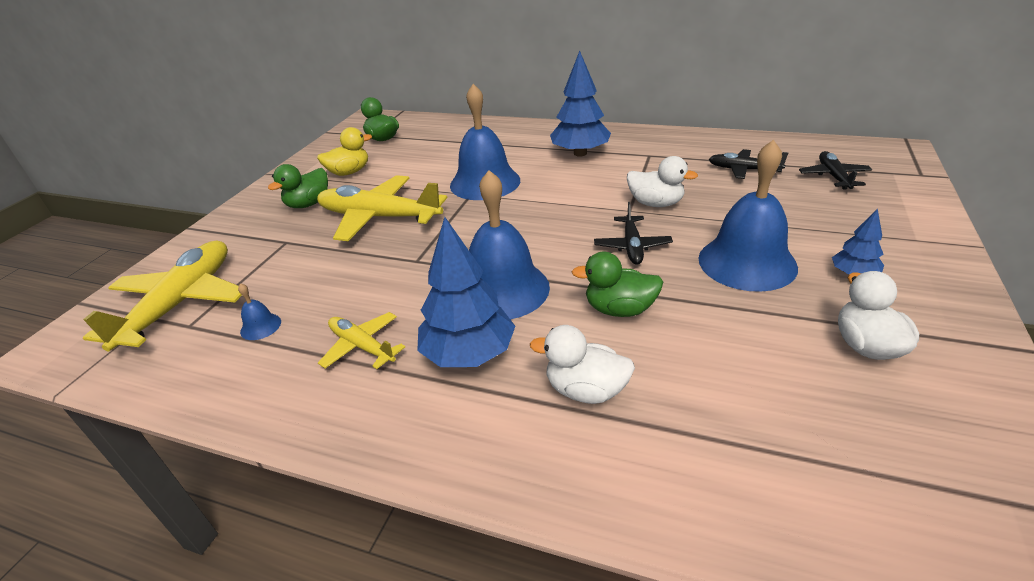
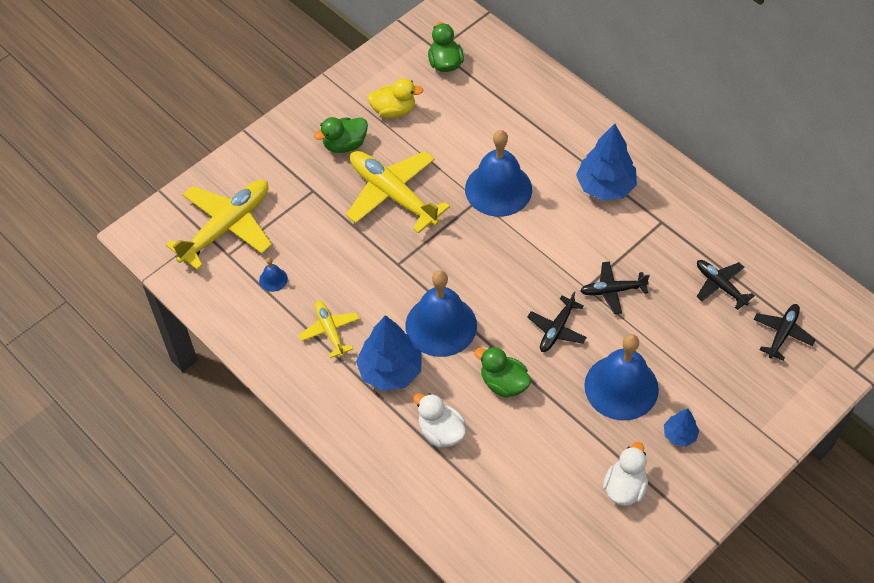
camera: 25 degrees right, 20 degrees up
(655, 203) = (612, 291): white duck -> black plane

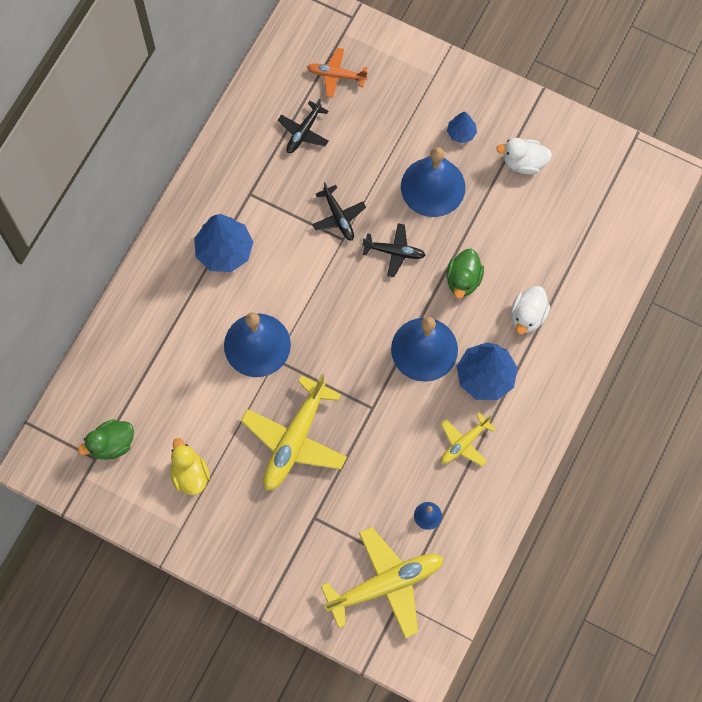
camera: 110 degrees left, 15 degrees up
(226, 227) = (385, 584): yellow plane -> yellow plane turned 135 degrees clockwise
(345, 145) = (248, 507): green duck -> none
(782, 334) = (336, 75): black plane -> orange plane

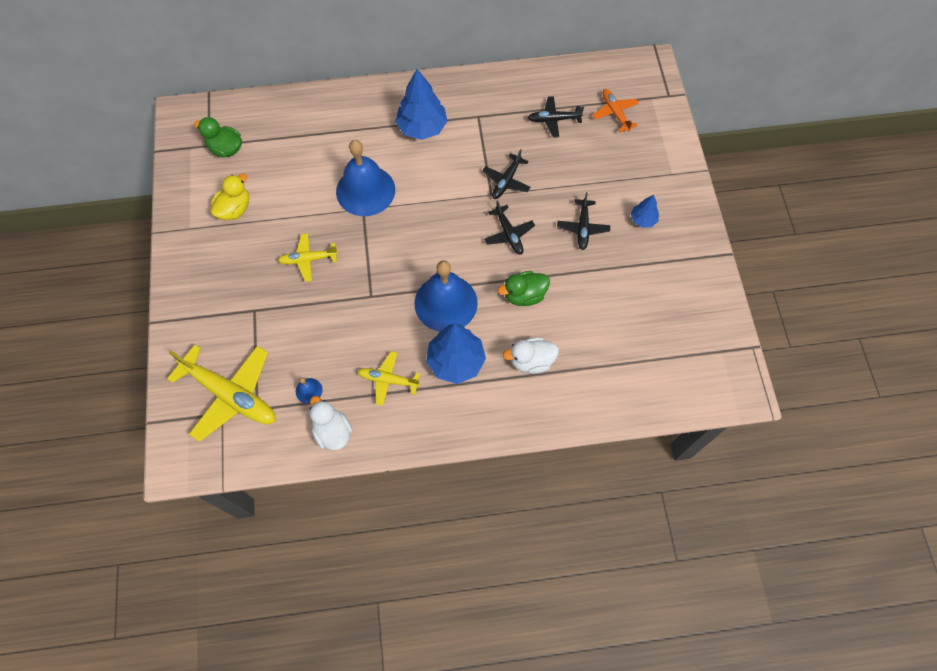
camera: 55 degrees right, 5 degrees down
(295, 439) = (308, 259): yellow plane -> yellow plane, size x0.53
(433, 187) = (583, 227): blue bell -> black plane
(523, 162) = (657, 278): white duck -> white duck (332, 431)

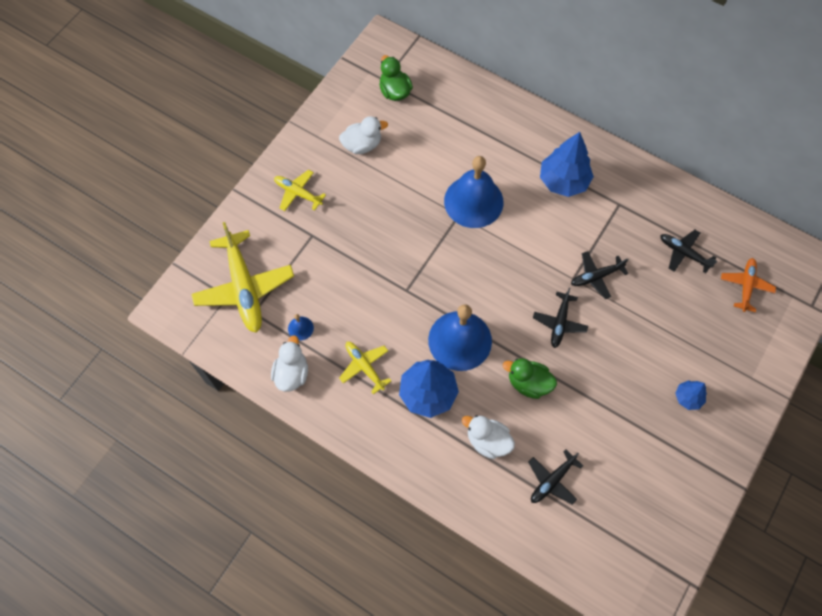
camera: 40 degrees right, 0 degrees up
(234, 209) = (362, 145): yellow duck -> white duck
(308, 259) = (384, 225): yellow plane -> yellow plane (298, 193)
(583, 227) = (628, 364): black plane -> black plane (552, 480)

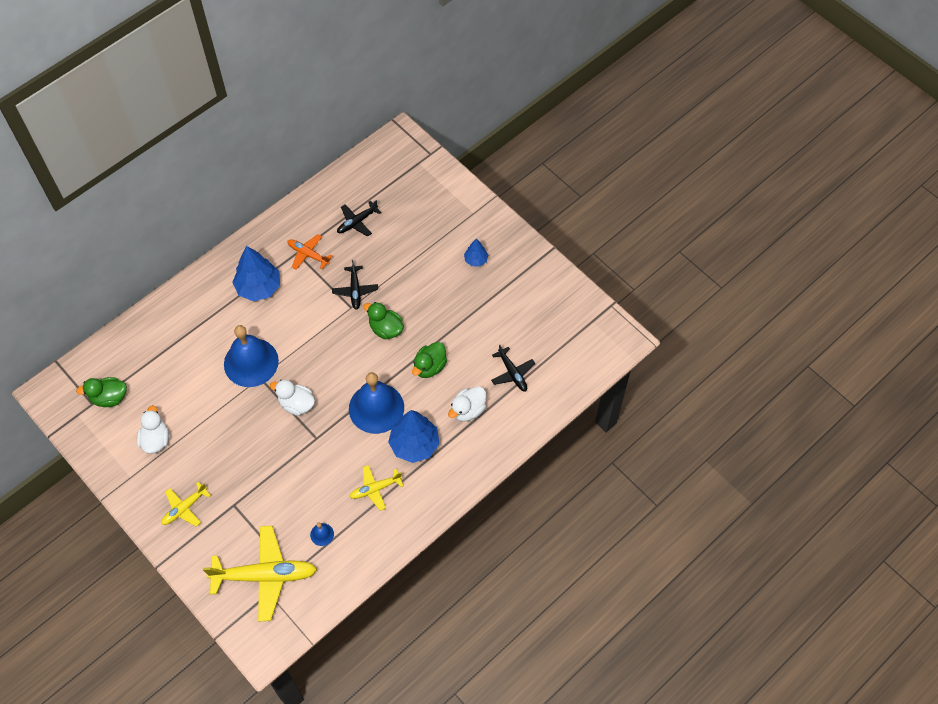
camera: 75 degrees left, 5 degrees down
(292, 373) = (362, 550): white duck -> white duck (296, 404)
(559, 322) = (386, 329): black plane -> green duck
(746, 286) = (400, 190): orange plane -> orange plane (308, 254)

